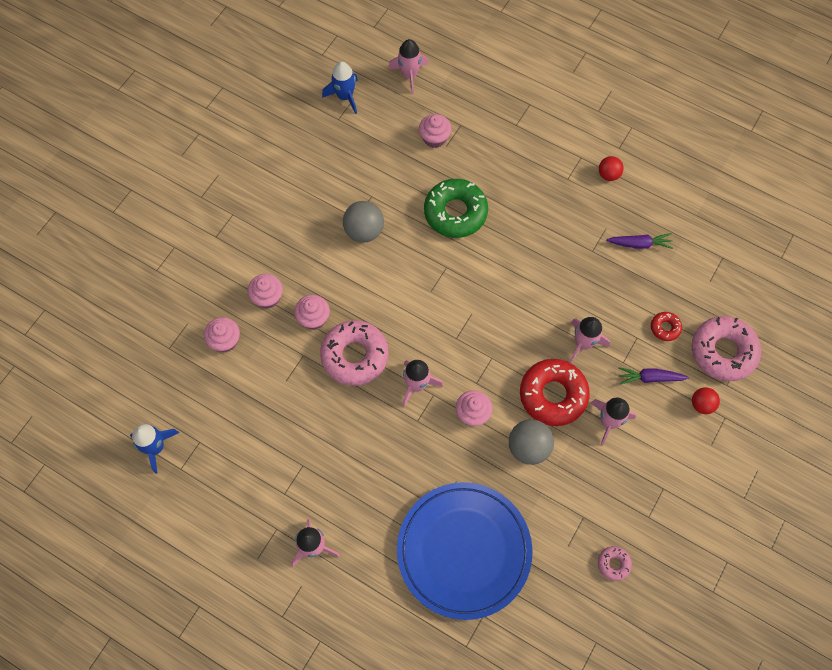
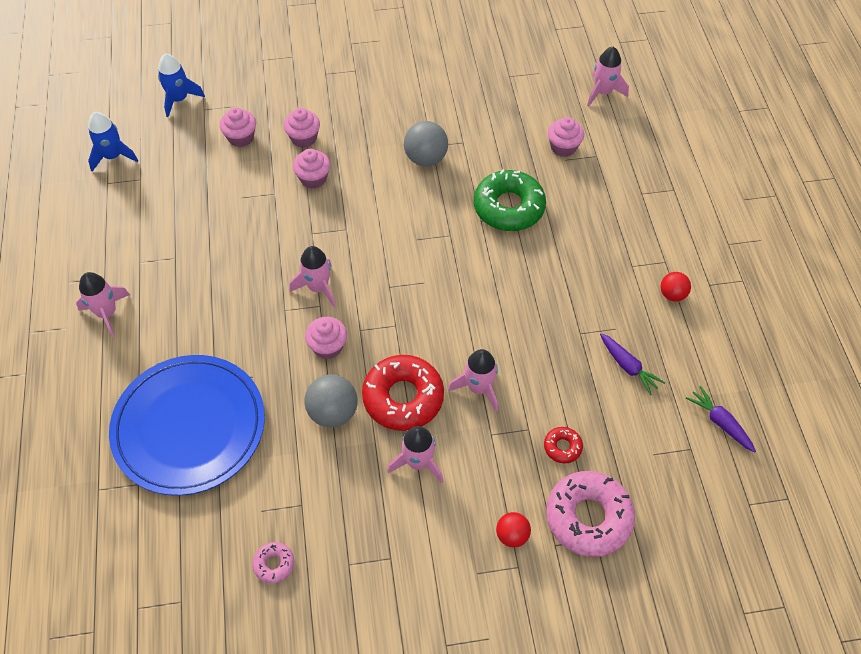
camera: 50 degrees right, 10 degrees down
(345, 96) = (534, 67): blue rocket -> blue rocket (179, 99)
(355, 356) = (305, 227): pink donut -> none
(650, 378) = (496, 468): purple carrot -> purple carrot (720, 422)

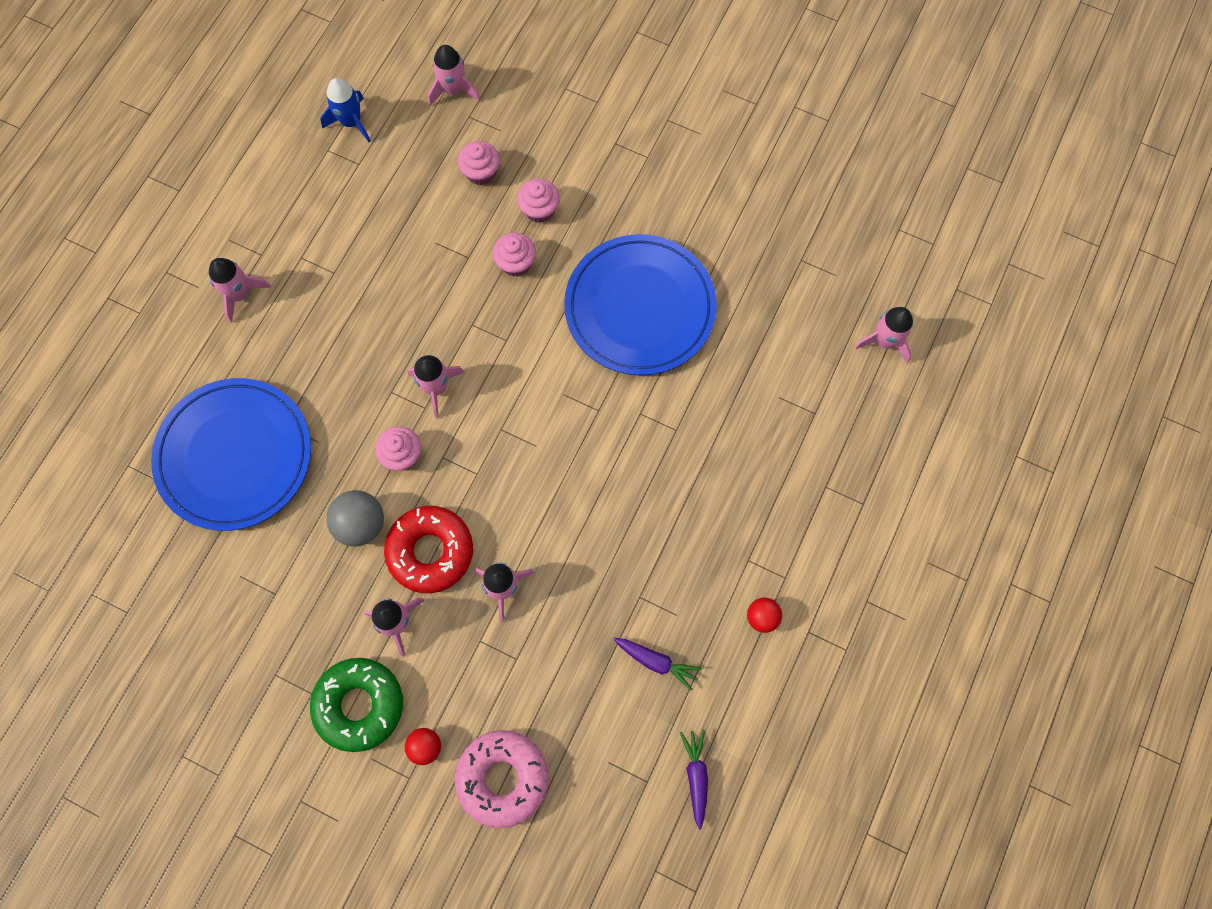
camera: 35 degrees right, 15 degrees up
(179, 99) = (454, 90): blue rocket -> pink rocket
(274, 564) = (217, 631): pink donut -> none
(426, 158) = (640, 308): grey ball -> blue plate
(508, 207) = (678, 416): green donut -> green donut (359, 705)
(562, 447) = (532, 697): red donut -> none
(563, 147) = (788, 381): pink cupcake -> none
(628, 367) = (656, 662): purple carrot -> purple carrot turned 60 degrees counterclockwise

